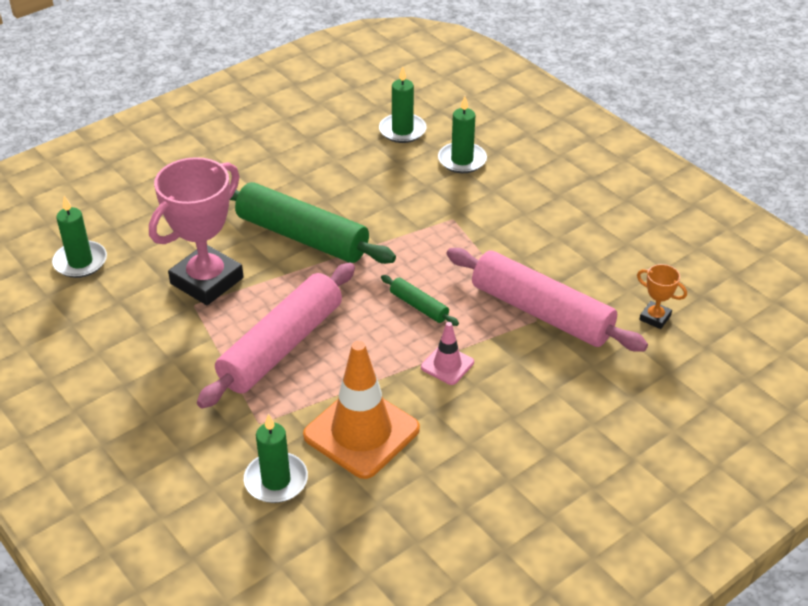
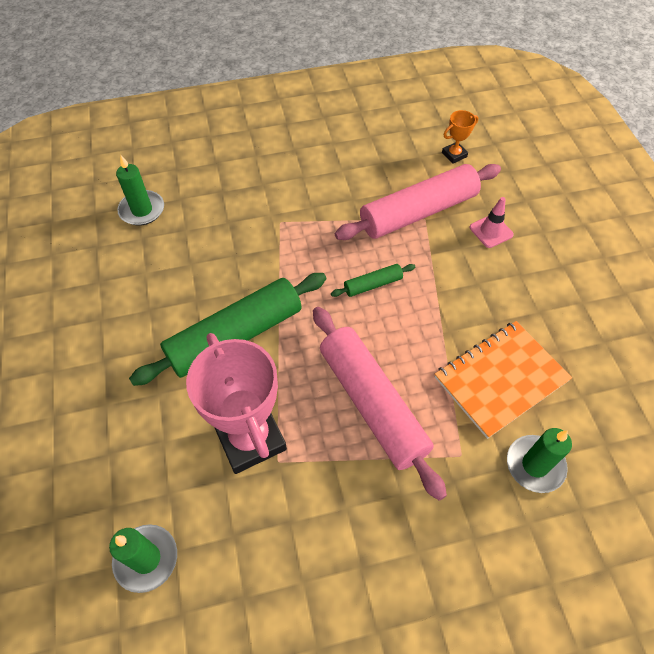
camera: 65 degrees left, 15 degrees up
(361, 432) = (501, 379): orange traffic cone -> orange notebook
(447, 365) = (448, 292): pink traffic cone -> pink traffic cone (491, 231)
(462, 160) = (211, 187): green candle -> none

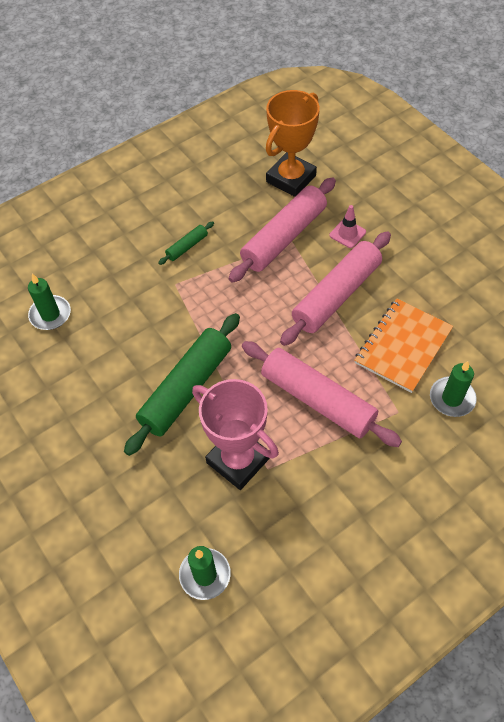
camera: 20 degrees left, 0 degrees up
(373, 284) = (275, 309): green rolling pin -> green rolling pin (187, 247)
(448, 293) = (336, 295): none -> pink rolling pin
(454, 155) = (291, 178): orange trophy -> orange trophy, size x2.26

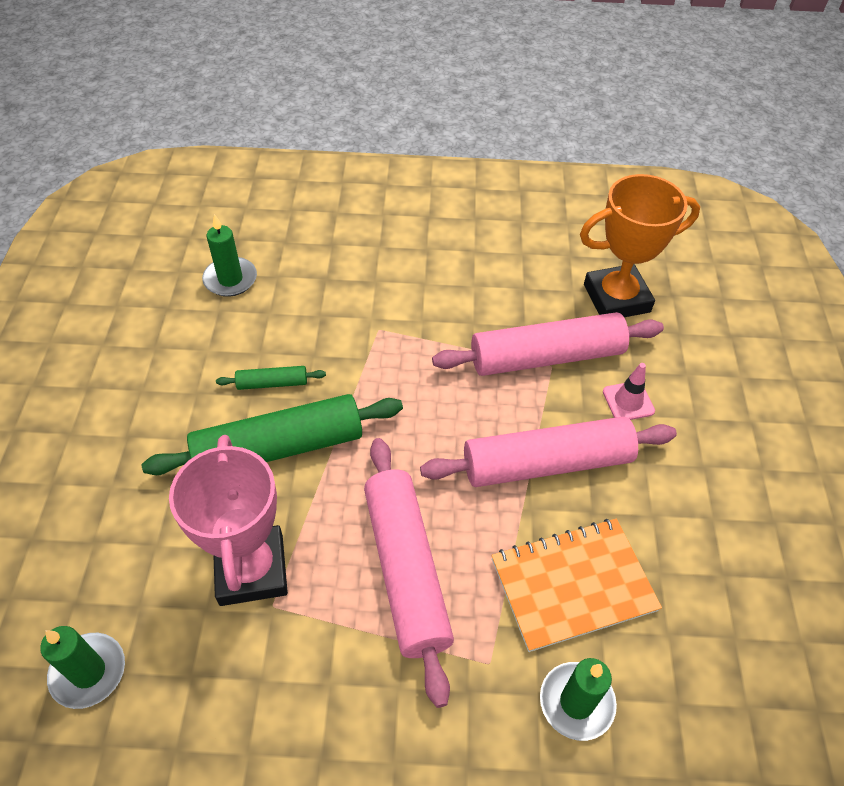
camera: 35 degrees right, 5 degrees down
(187, 247) = (429, 299): green rolling pin -> green rolling pin (272, 383)

